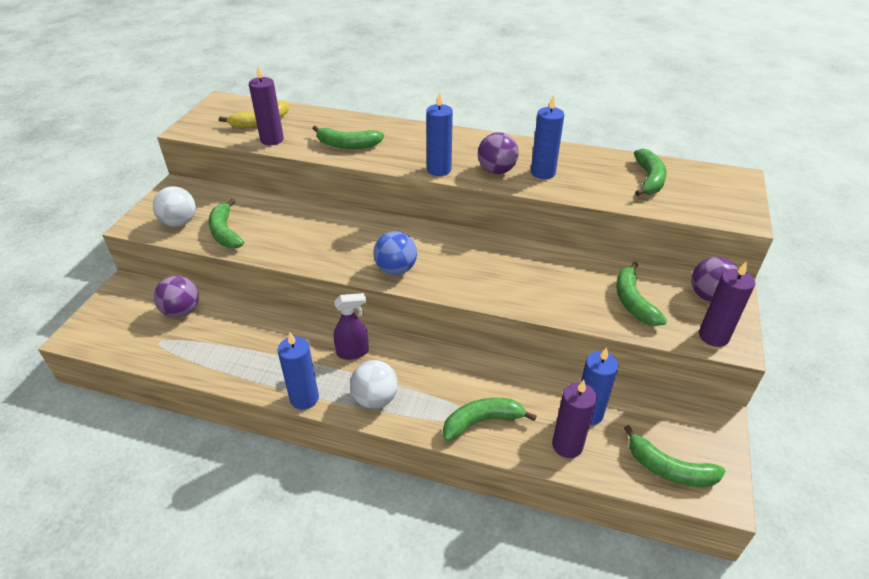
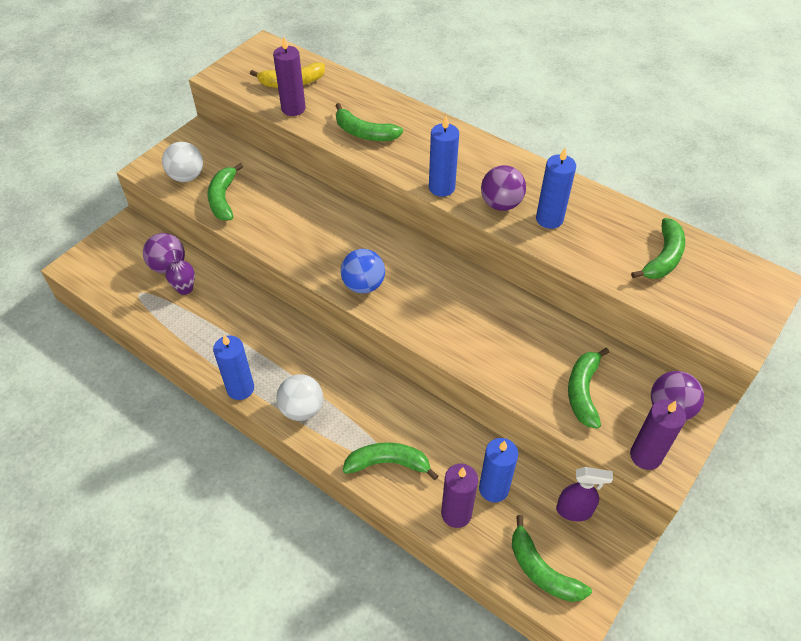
camera: 20 degrees right, 10 degrees up
(207, 326) = (185, 289): none -> purple vase
(353, 352) = (302, 355): purple spray bottle -> purple spray bottle (574, 511)

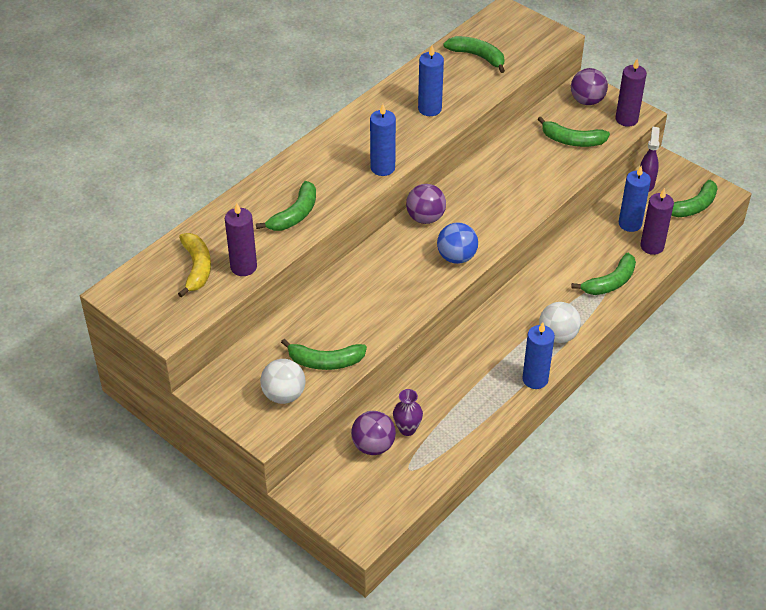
camera: 85 degrees left, 5 degrees down
(388, 463) = (610, 282): green banana -> green banana turned 135 degrees counterclockwise
(501, 204) = (408, 134): purple ball -> purple ball (425, 218)

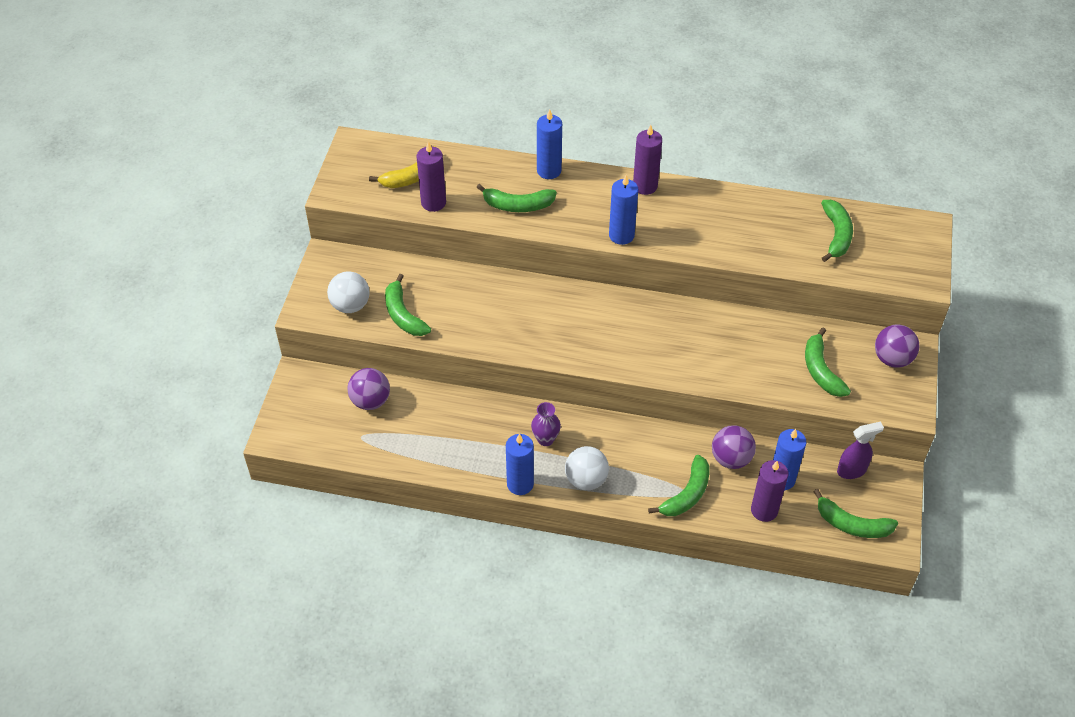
camera: 60 degrees right, 5 degrees up
(407, 429) = (403, 416): purple vase -> purple vase (545, 439)
(425, 218) = (622, 305): purple ball -> purple ball (731, 459)
(429, 109) = (728, 233): blue candle -> blue candle (549, 171)
(456, 257) = (589, 349): blue ball -> none
(610, 282) = (687, 494): green banana -> green banana turned 75 degrees counterclockwise
(626, 119) = (893, 402): purple candle -> purple candle (645, 186)

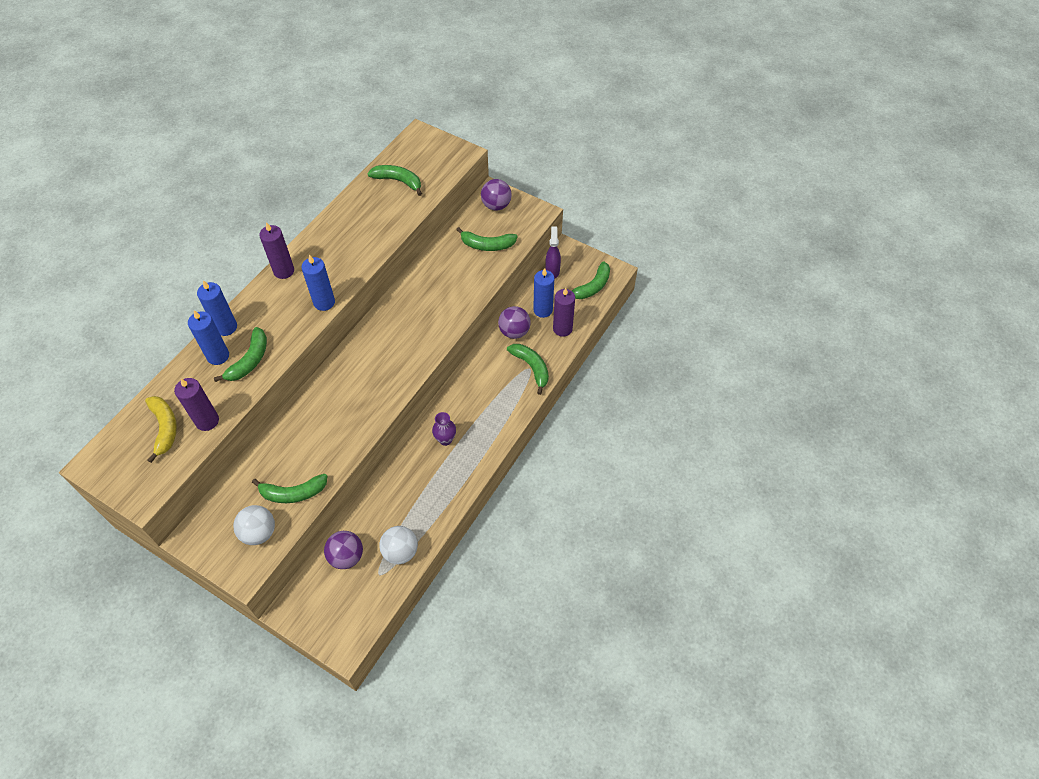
camera: 70 degrees left, 5 degrees up
(520, 484) = (477, 470): blue candle -> blue candle (218, 356)
(586, 480) = (493, 425): white ball -> white ball (400, 552)

